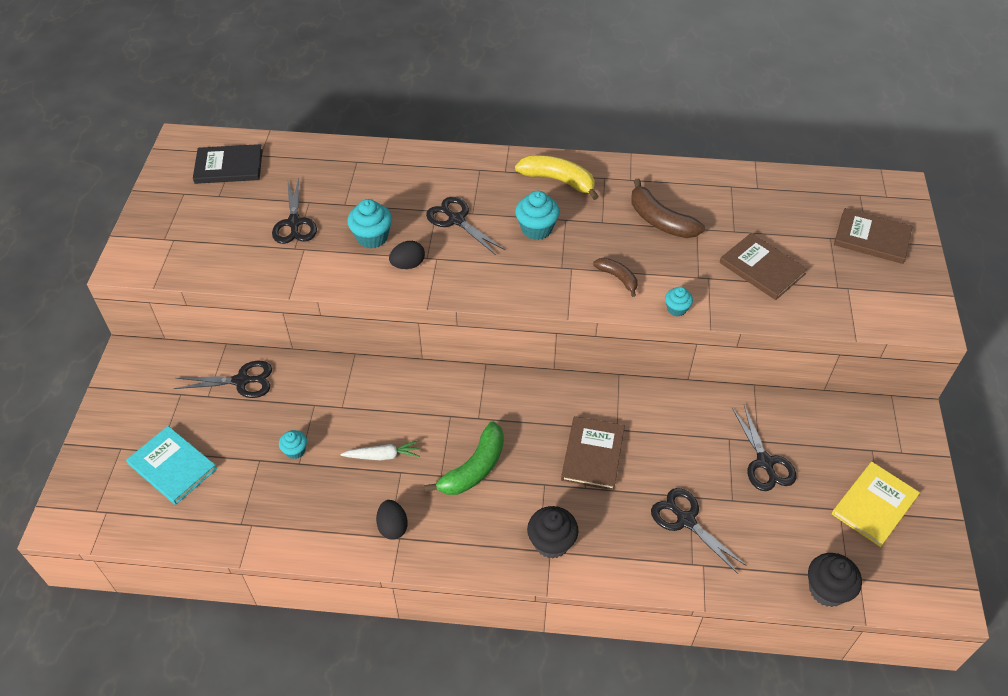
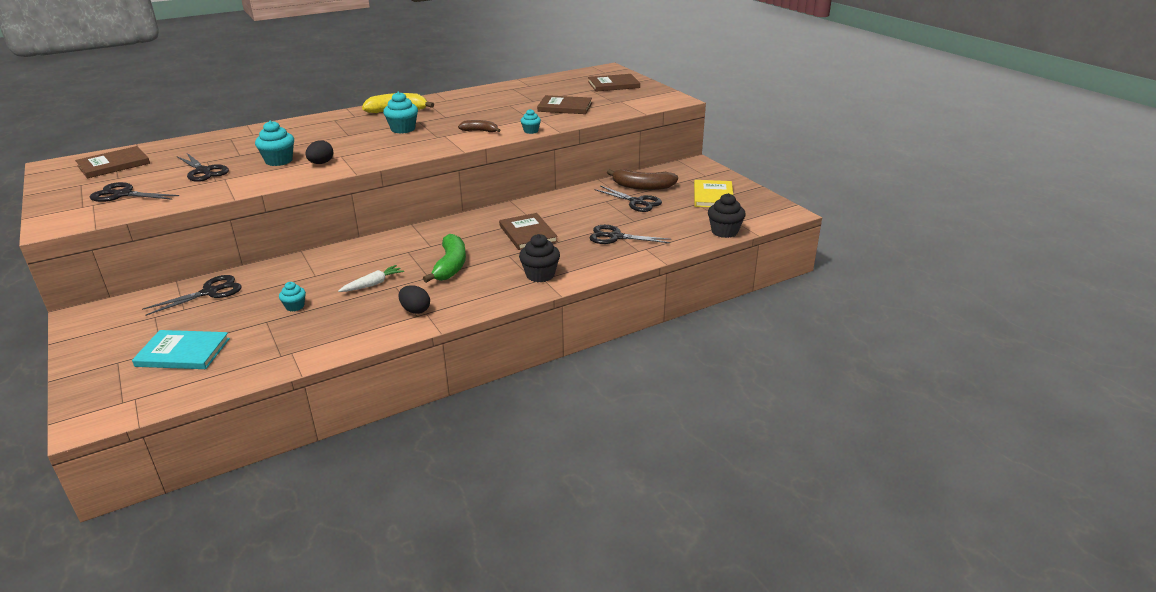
camera: 35 degrees left, 20 degrees down
(229, 166) = (114, 164): black book -> brown book
(456, 220) = (339, 140): black scissors -> black scissors (123, 194)
(660, 220) = (483, 108): brown banana -> brown banana (642, 187)

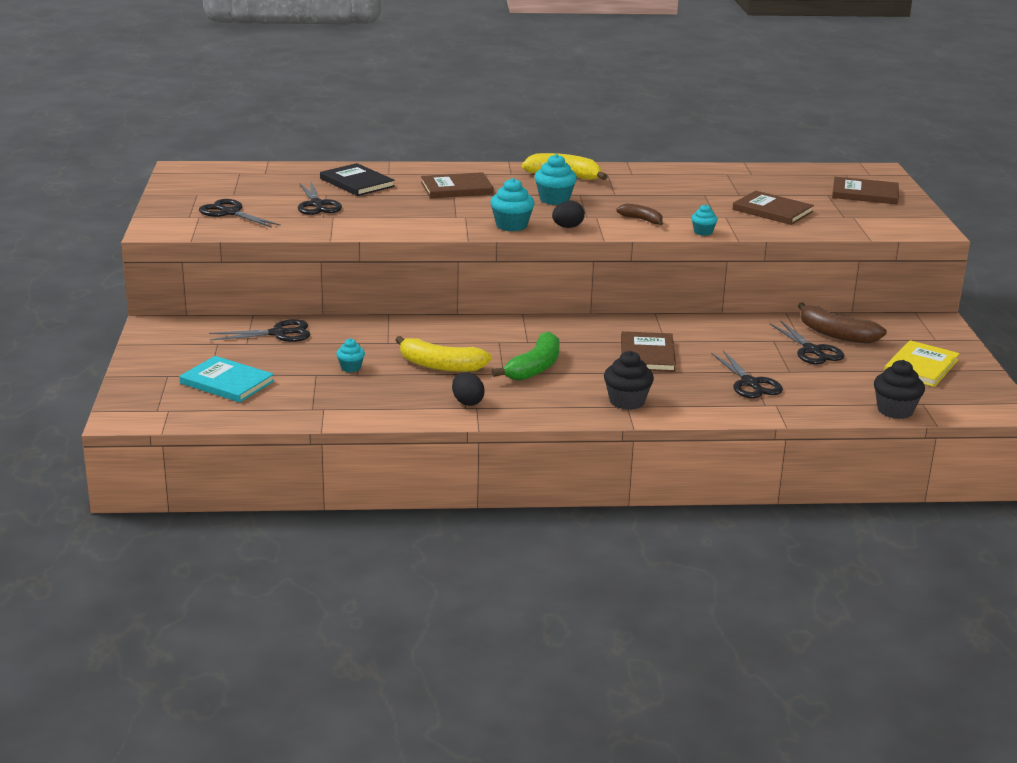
camera: 25 degrees right, 5 degrees down
(114, 164) = (236, 179): brown book -> brown book (456, 188)
(229, 146) = (357, 182): none -> black book
(279, 161) = (397, 209): turquoise cupcake -> turquoise cupcake (511, 225)
(321, 163) = (439, 221): black egg -> black egg (567, 227)
(372, 284) = (440, 366): white carrot -> yellow banana
(615, 237) = (750, 383): black scissors -> black scissors turned 150 degrees counterclockwise

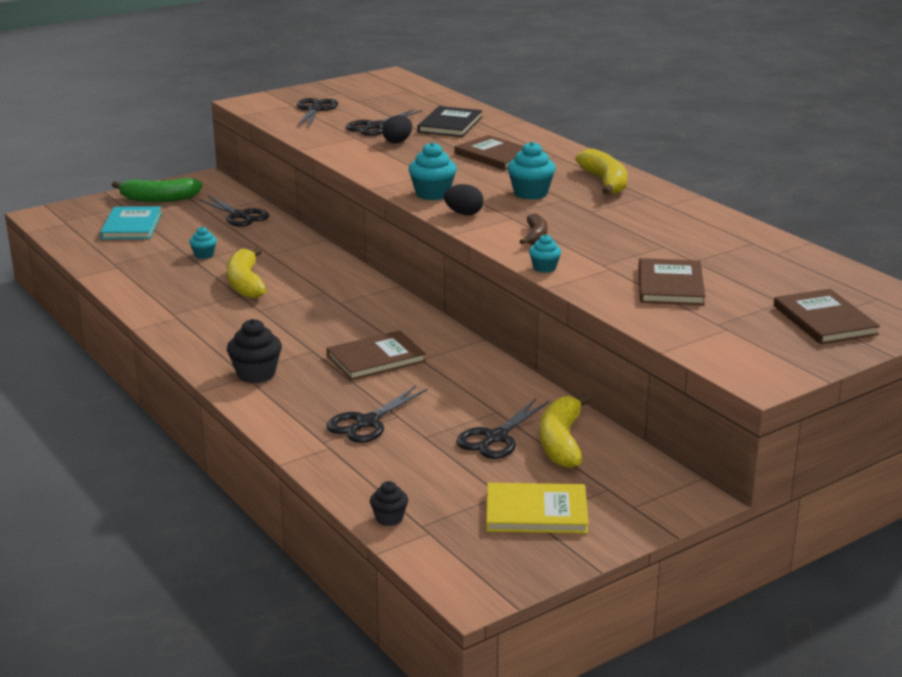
camera: 60 degrees right, 0 degrees up
(467, 402) = (184, 311): black egg -> black egg (398, 141)
(535, 367) = (285, 319): green banana -> green banana (158, 199)
(836, 334) = (561, 442): brown banana -> yellow banana
(895, 410) = (389, 518): black cupcake -> black cupcake, size x0.59

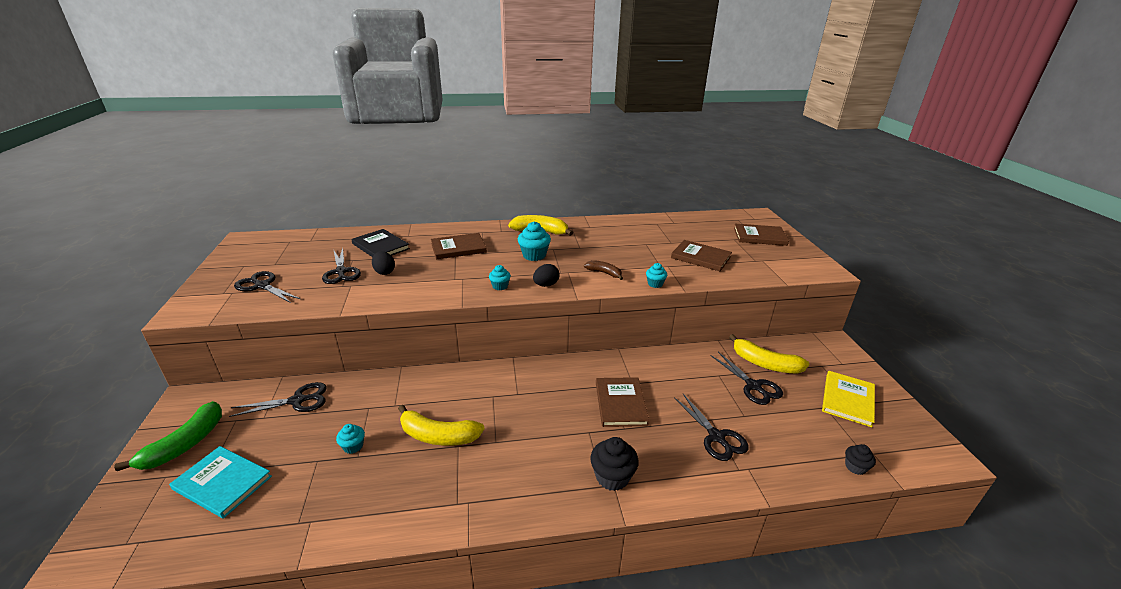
camera: 65 degrees left, 5 degrees up
(432, 194) = (500, 286): turquoise cupcake -> turquoise cupcake, size x0.59

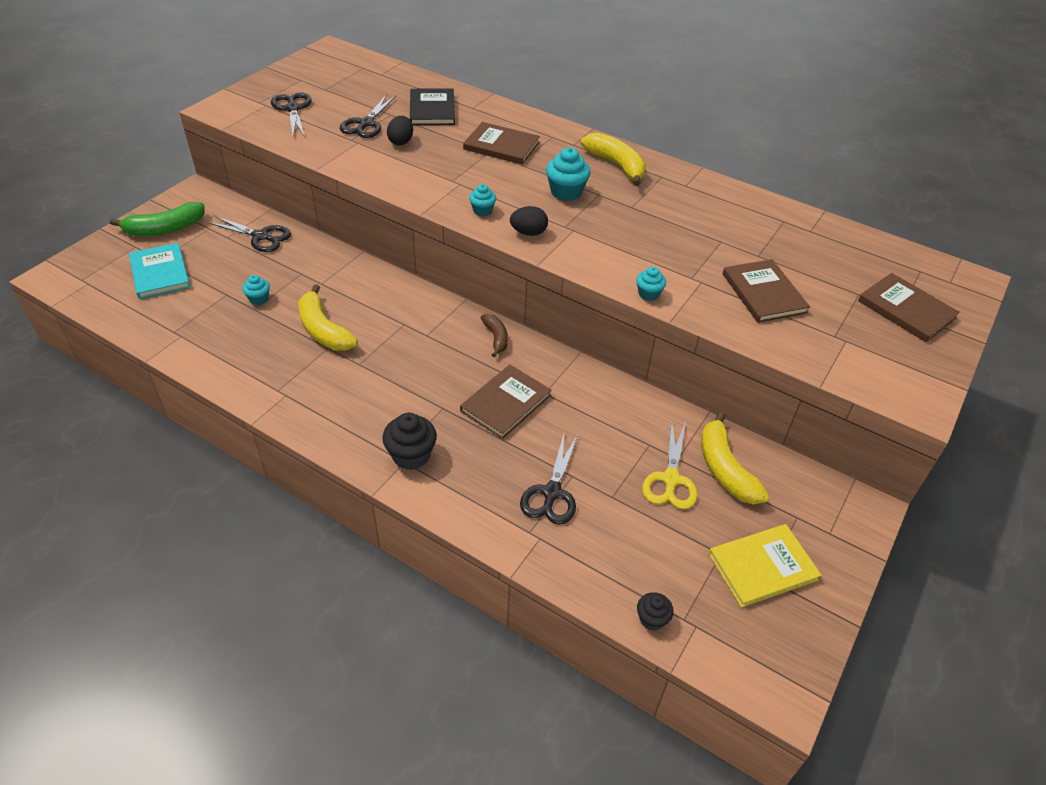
camera: 40 degrees right, 15 degrees up
(604, 273) = (611, 251): brown banana -> brown banana (496, 338)
(753, 386) = (670, 479): black scissors -> yellow scissors

